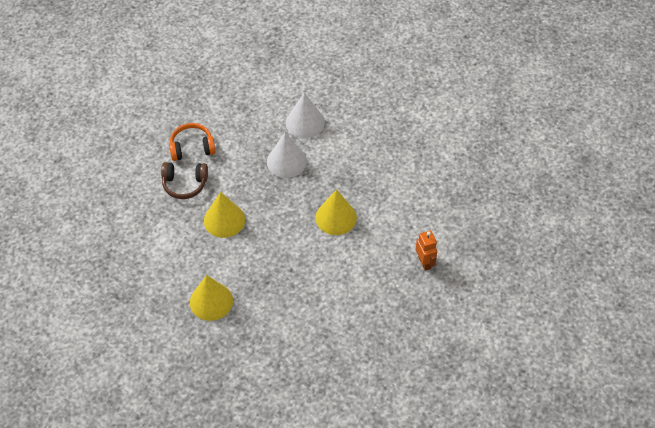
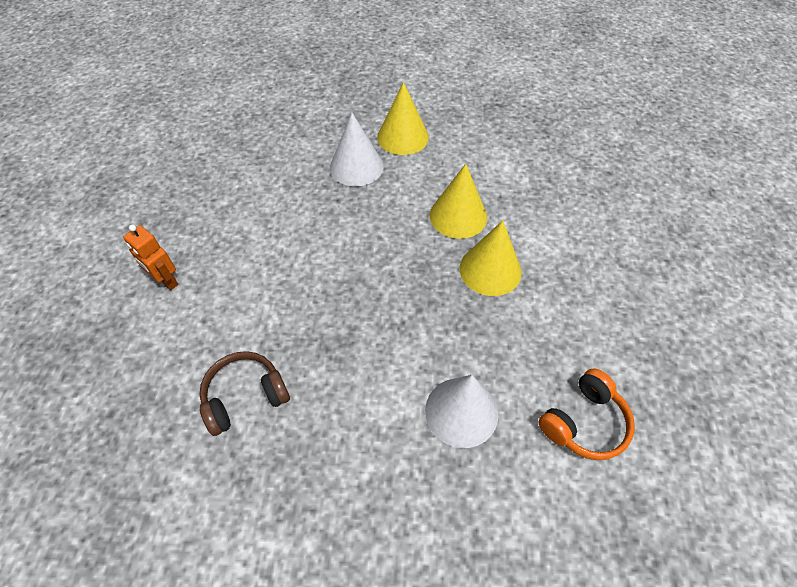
camera: 150 degrees right, 0 degrees up
(185, 184) = (543, 234): brown headphones -> brown headphones (245, 397)
(192, 147) = (582, 284): orange headphones -> orange headphones (584, 422)
(286, 161) = (441, 329): white cone -> white cone (356, 166)
(336, 217) = (319, 283): yellow cone -> yellow cone (490, 270)

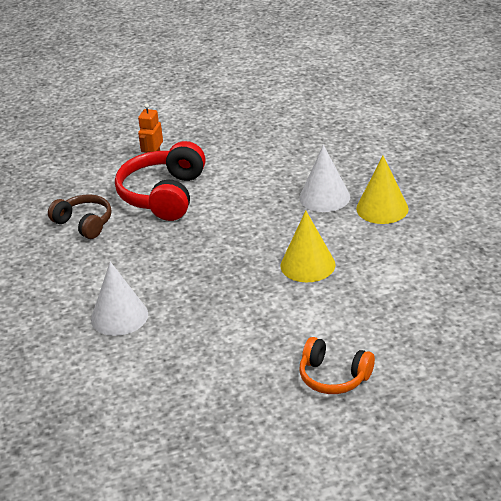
camera: 70 degrees right, 20 degrees down
(250, 293) = (164, 195): none -> red headphones
(490, 270) = (259, 297): yellow cone -> none
(584, 422) = (140, 378): orange headphones -> orange headphones (334, 377)

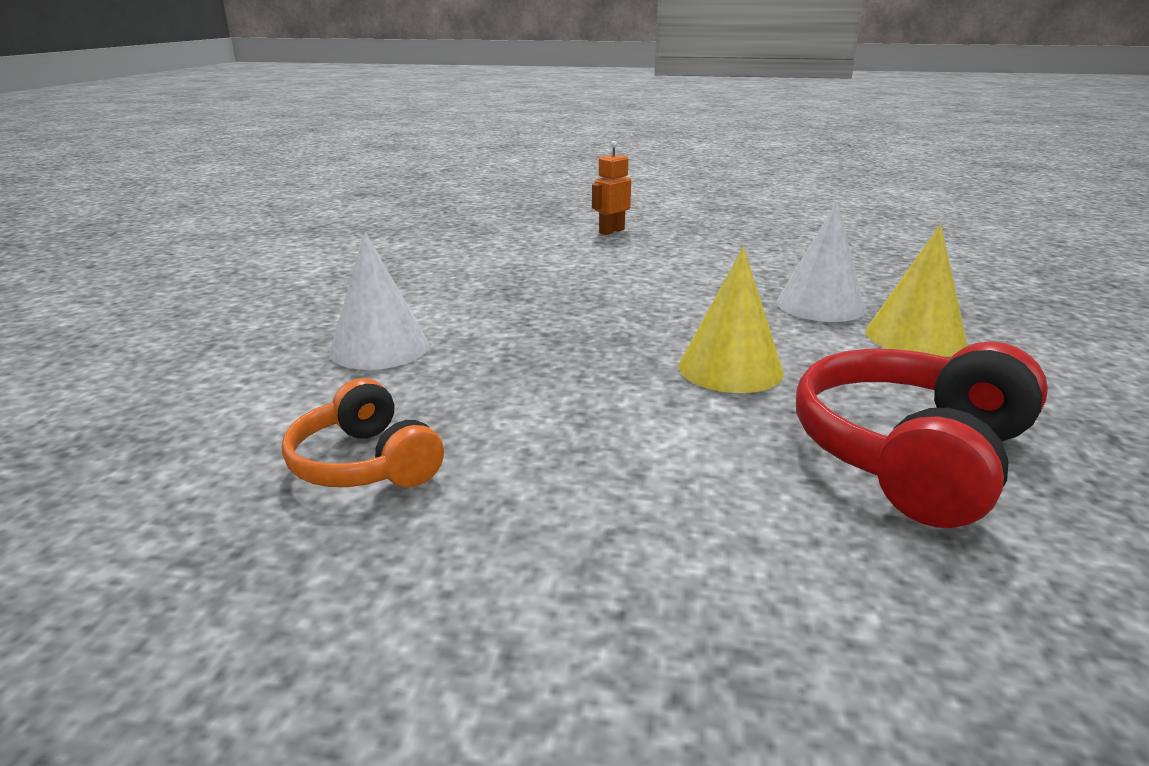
camera: 25 degrees right, 10 degrees down
(84, 223) = (464, 259): brown headphones -> none
(164, 195) = (590, 258): red headphones -> red headphones (912, 456)
(334, 377) = (636, 556): orange headphones -> orange headphones (365, 463)

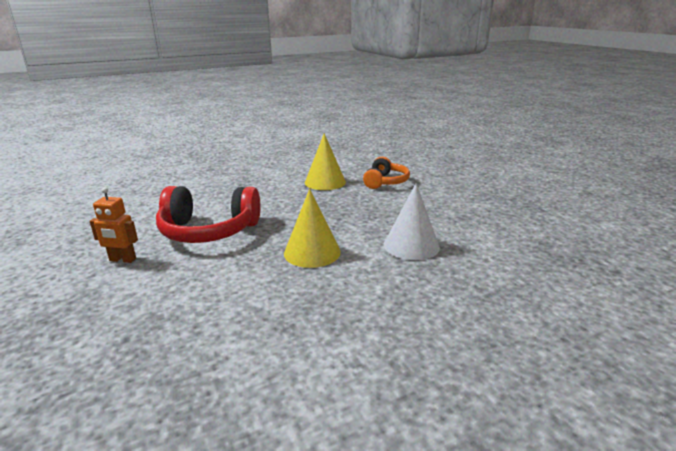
camera: 125 degrees left, 0 degrees up
(365, 463) = (473, 208): orange headphones -> orange headphones (385, 182)
(820, 305) = (236, 181): white cone -> none
(912, 456) = (349, 157): red headphones -> red headphones (209, 231)
(915, 337) = (257, 165): yellow cone -> yellow cone (312, 252)

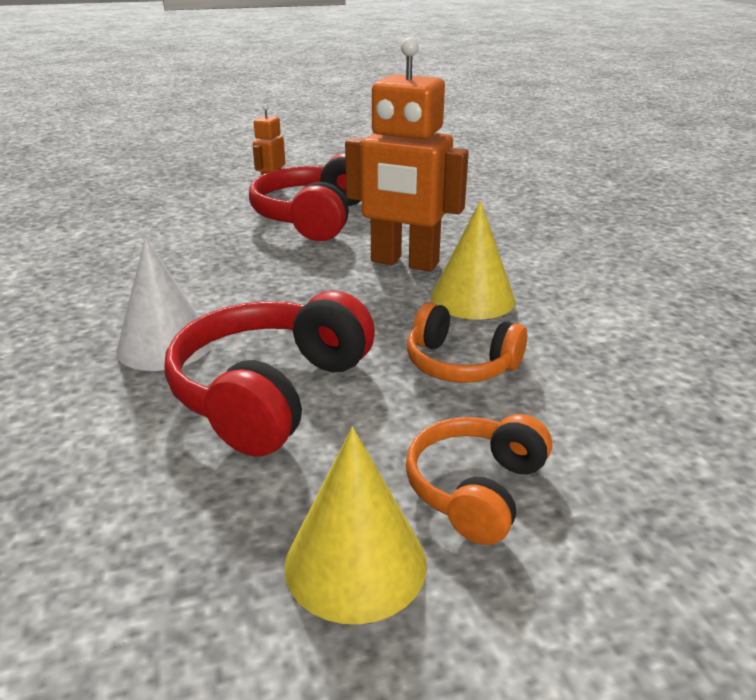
camera: 100 degrees right, 5 degrees up
(286, 198) = (404, 263): none -> orange robot
(312, 252) = (209, 271): yellow cone -> yellow cone (355, 563)
(432, 213) = (270, 392): none -> red headphones
(457, 177) = (476, 489): none -> orange headphones

